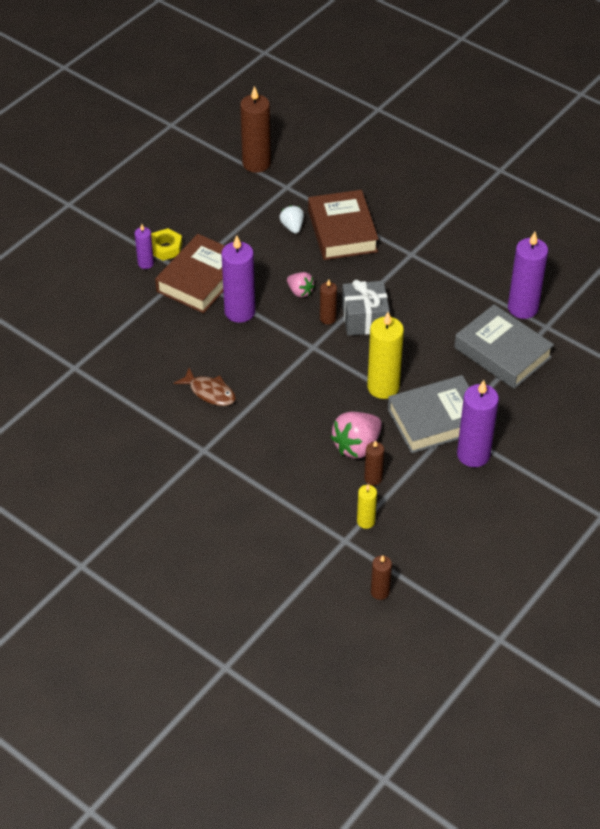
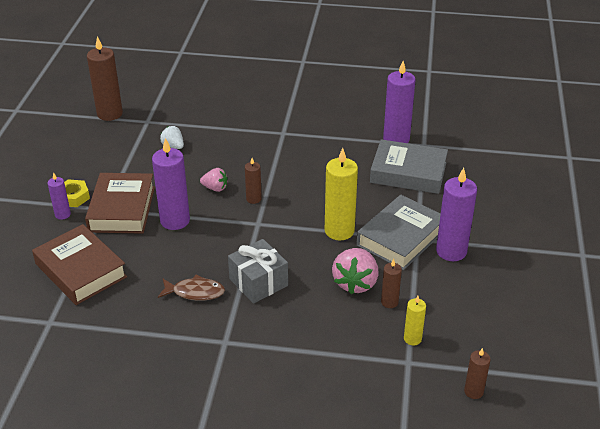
camera: 30 degrees left, 10 degrees down
(342, 231) = (216, 136): brown book -> brown book (81, 270)
(365, 319) = (284, 188): grey gift -> grey gift (258, 282)

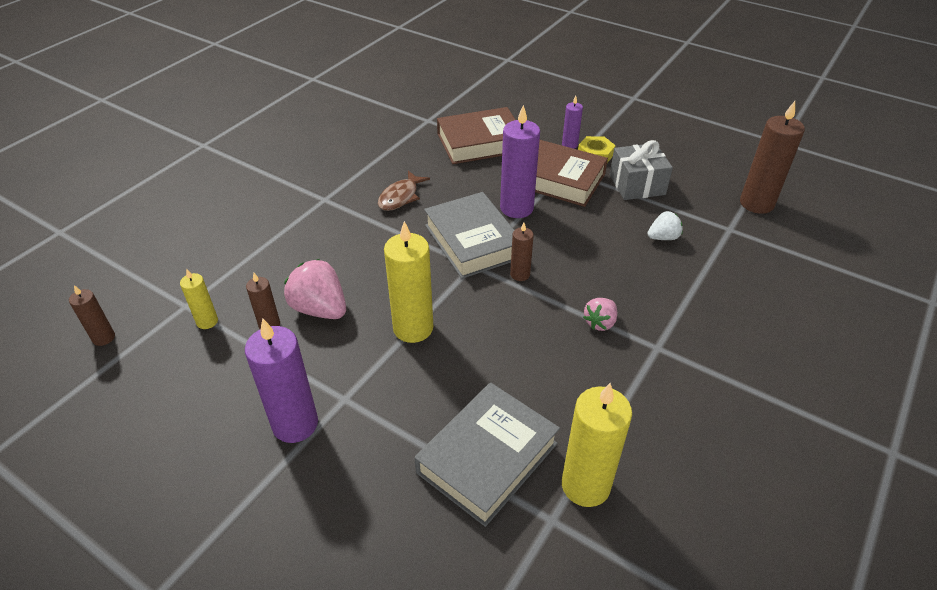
camera: 115 degrees right, 5 degrees up
(215, 188) = (558, 250): pink strawberry -> pink strawberry (600, 323)
(258, 282) = (381, 239): grey gift -> grey gift (637, 185)
(396, 139) = (585, 485): purple candle -> yellow candle
(401, 238) = (358, 382): grey book -> grey book (472, 241)

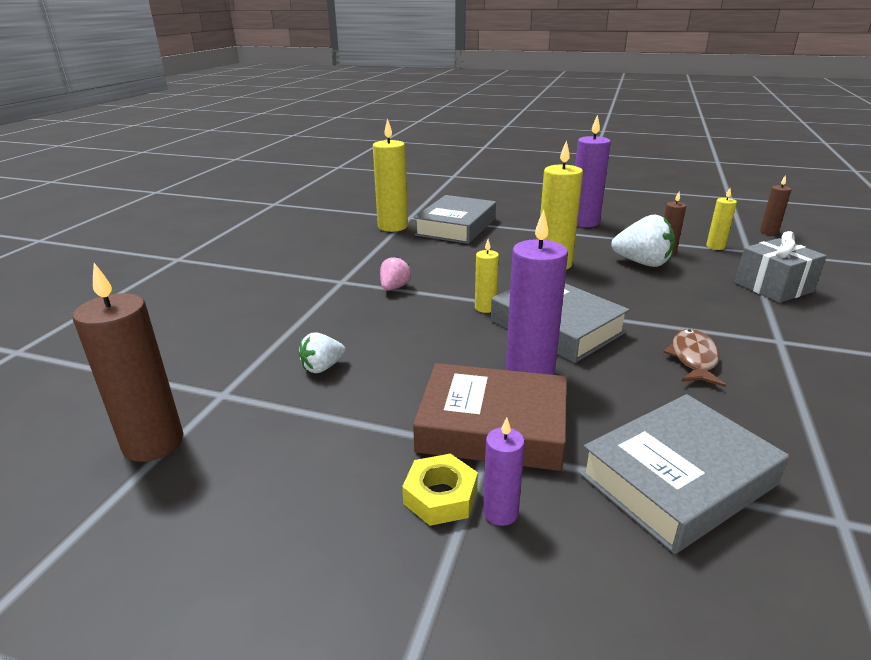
camera: 165 degrees right, 15 degrees down
(320, 309) = (642, 263): pink strawberry -> white strawberry
(480, 142) = (677, 479): brown book -> grey book
(520, 274) = (485, 308): brown candle -> yellow candle
(637, 185) = (355, 441): grey gift -> grey gift (773, 287)

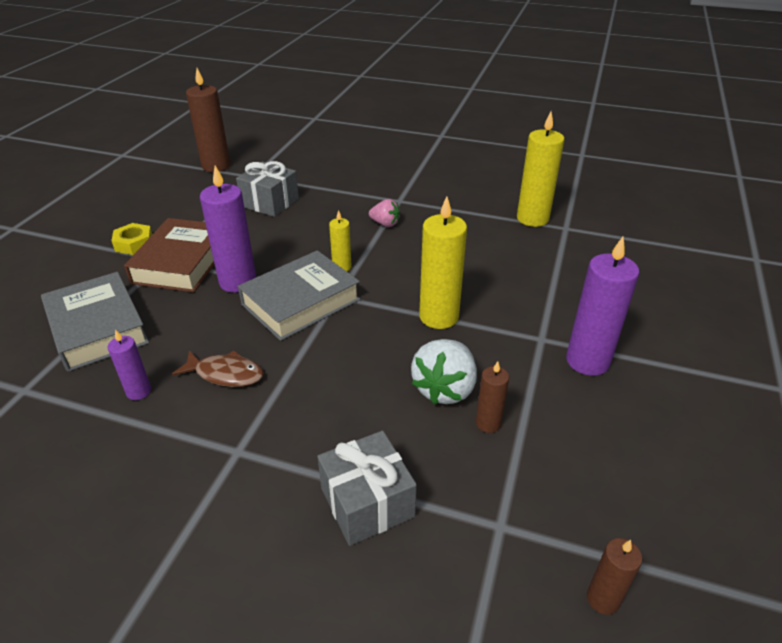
camera: 90 degrees right, 10 degrees up
(322, 367) = (270, 202): white strawberry -> grey gift
(456, 227) = (541, 257): grey book -> none
(500, 512) = (112, 261): purple candle -> purple candle (139, 391)
(715, 246) = (513, 486): yellow candle -> none

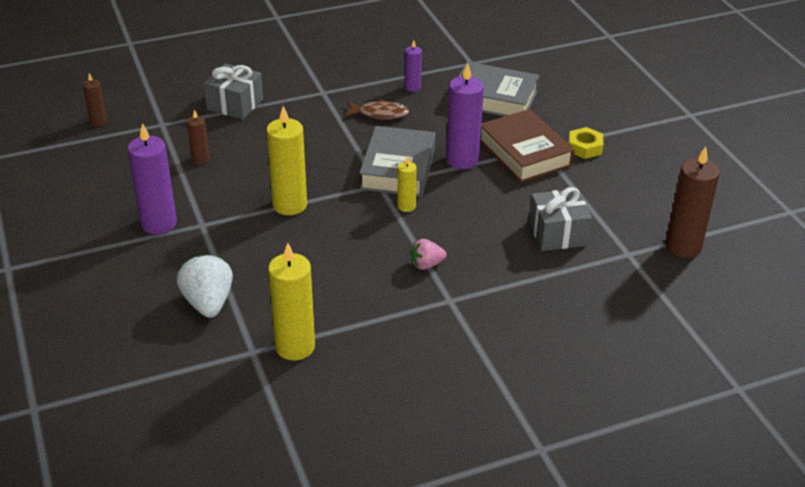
camera: 140 degrees right, 0 degrees up
(225, 374) = (380, 114): brown fish -> brown fish turned 150 degrees counterclockwise
(445, 389) = (242, 165): white strawberry -> white strawberry (208, 303)

